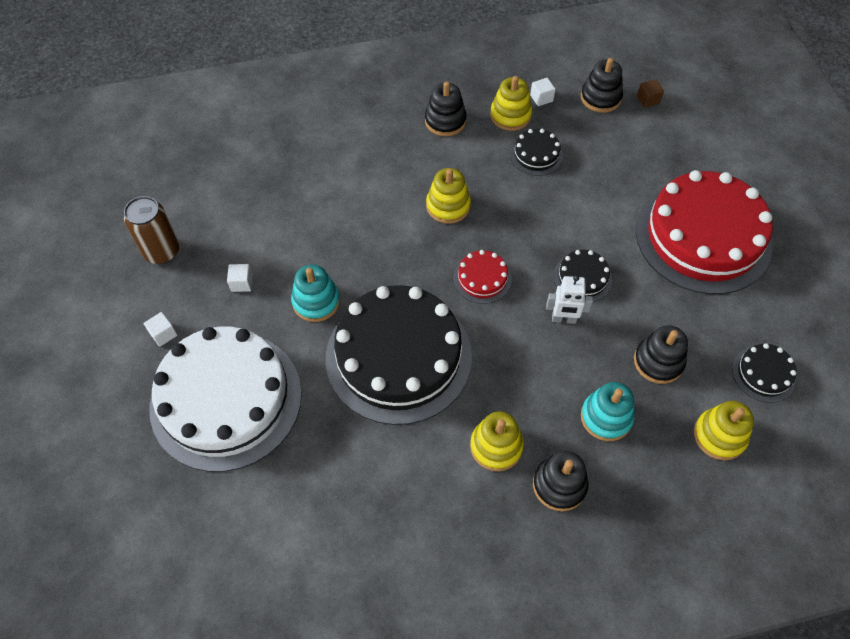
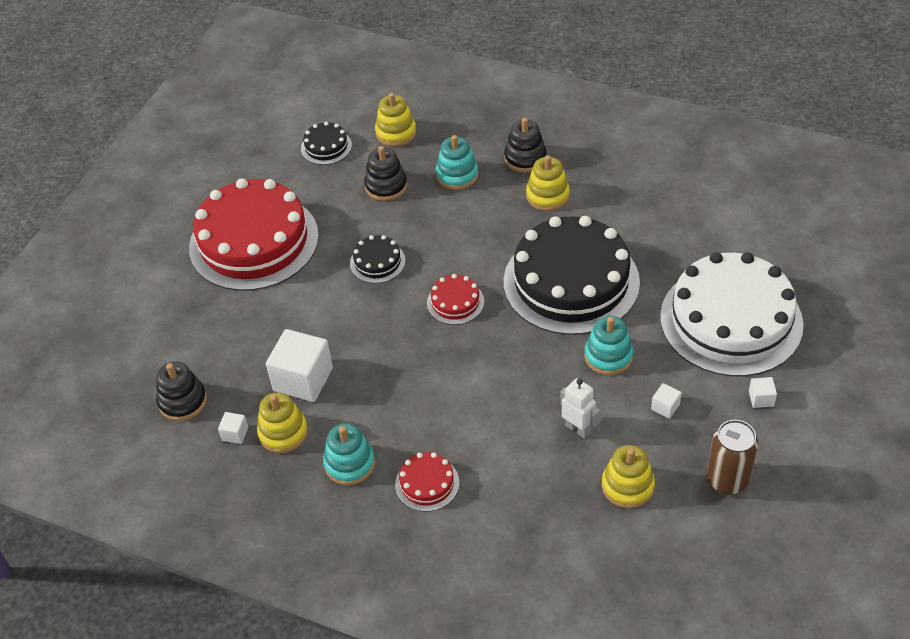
camera: 140 degrees left, 10 degrees down
(381, 136) = (427, 483): none -> red cake
(445, 121) = (349, 464): black stacking toy -> turquoise stacking toy
(448, 206) = (427, 376): yellow stacking toy -> yellow stacking toy (627, 486)
(536, 155) = (303, 379): black cake -> white cube
(563, 319) = (422, 243): white robot -> white robot (578, 429)
(648, 100) = (145, 374): brown cube -> none

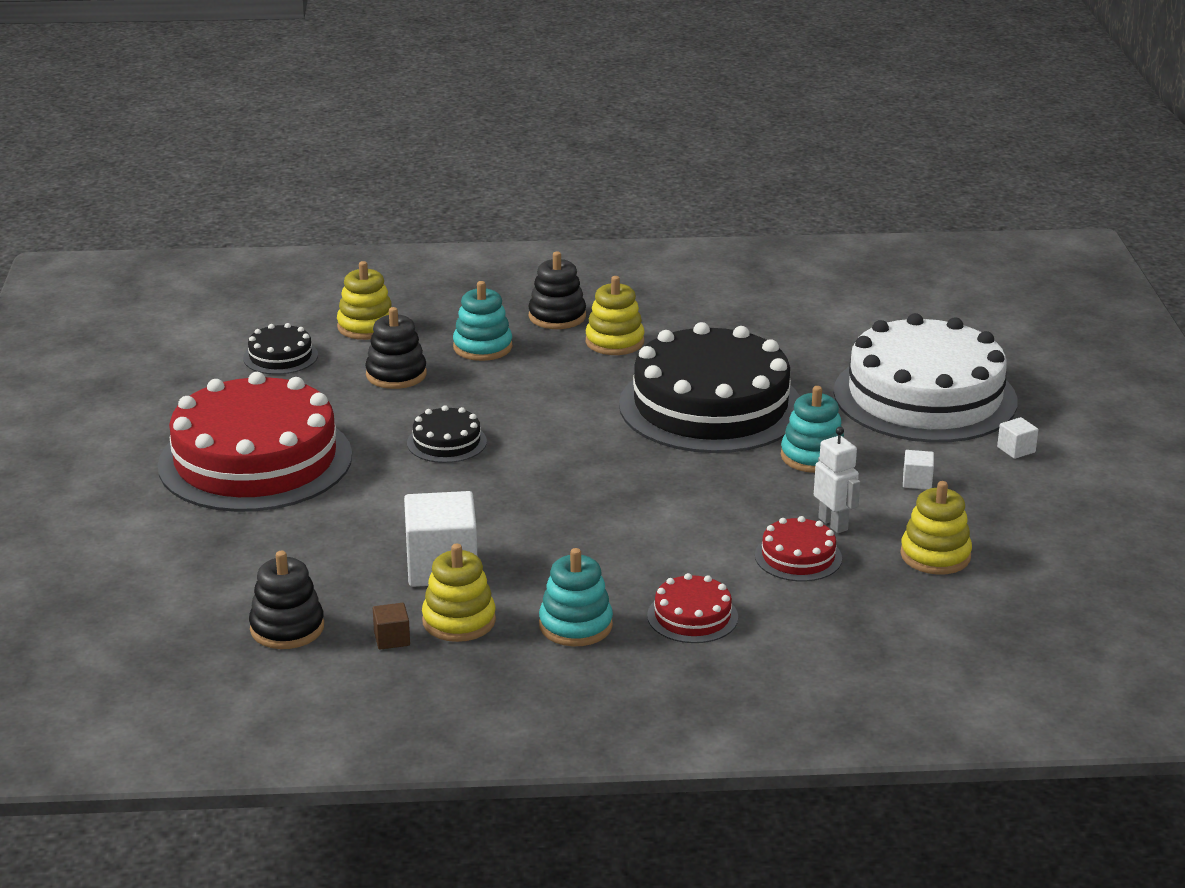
camera: 30 degrees left, 20 degrees down
(235, 434) = (392, 639): white cube -> brown cube
(455, 302) = (582, 454): red cake -> red cake (798, 557)
(578, 429) = (833, 524): white robot -> white robot turned 45 degrees clockwise
(727, 479) = (1040, 521): brown can -> none

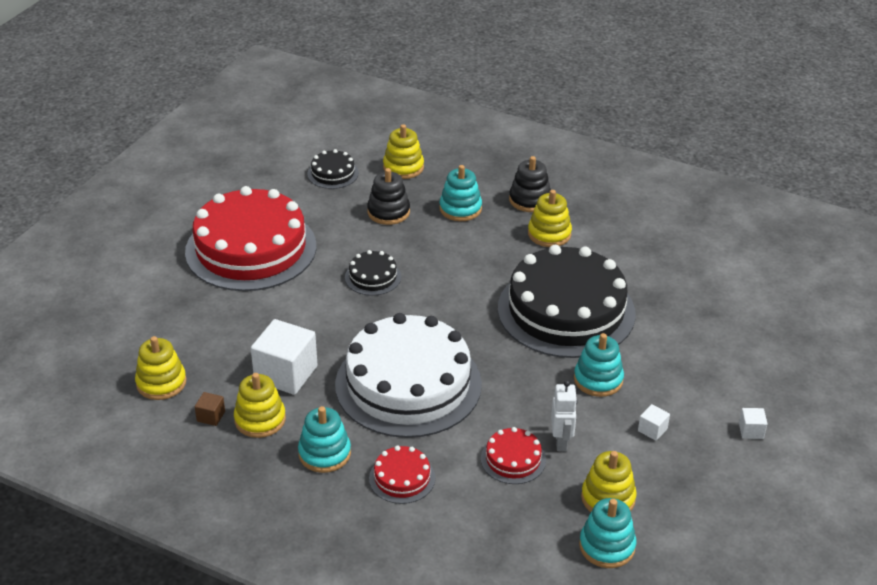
camera: 30 degrees right, 10 degrees up
(287, 628) = (161, 383): black stacking toy -> yellow stacking toy
(925, 396) = (725, 358): white cake -> white cake (408, 384)
(978, 597) = (607, 546): none -> turquoise stacking toy

